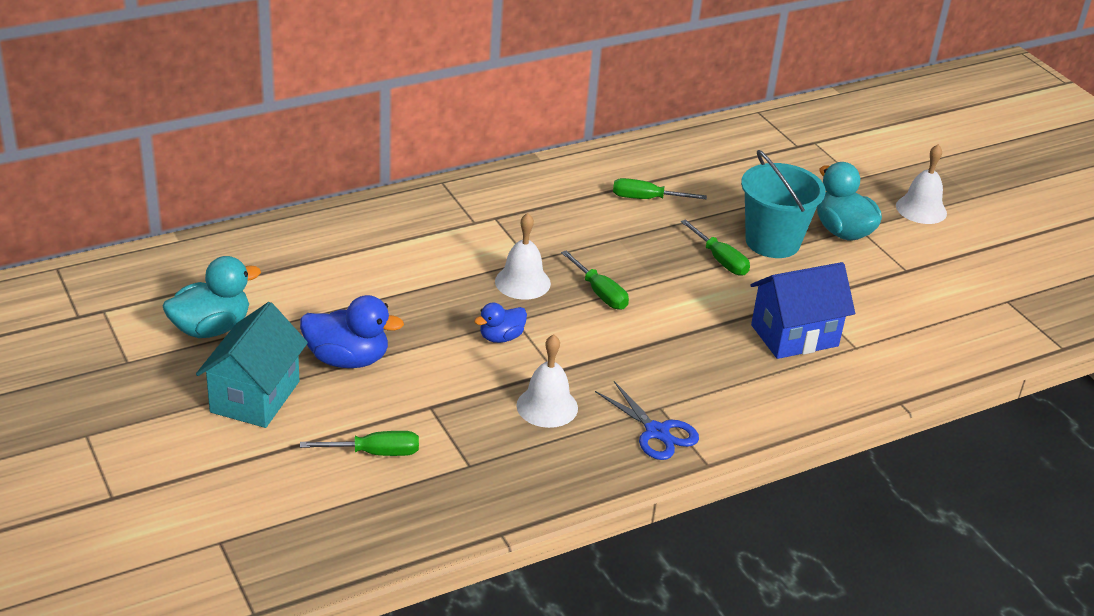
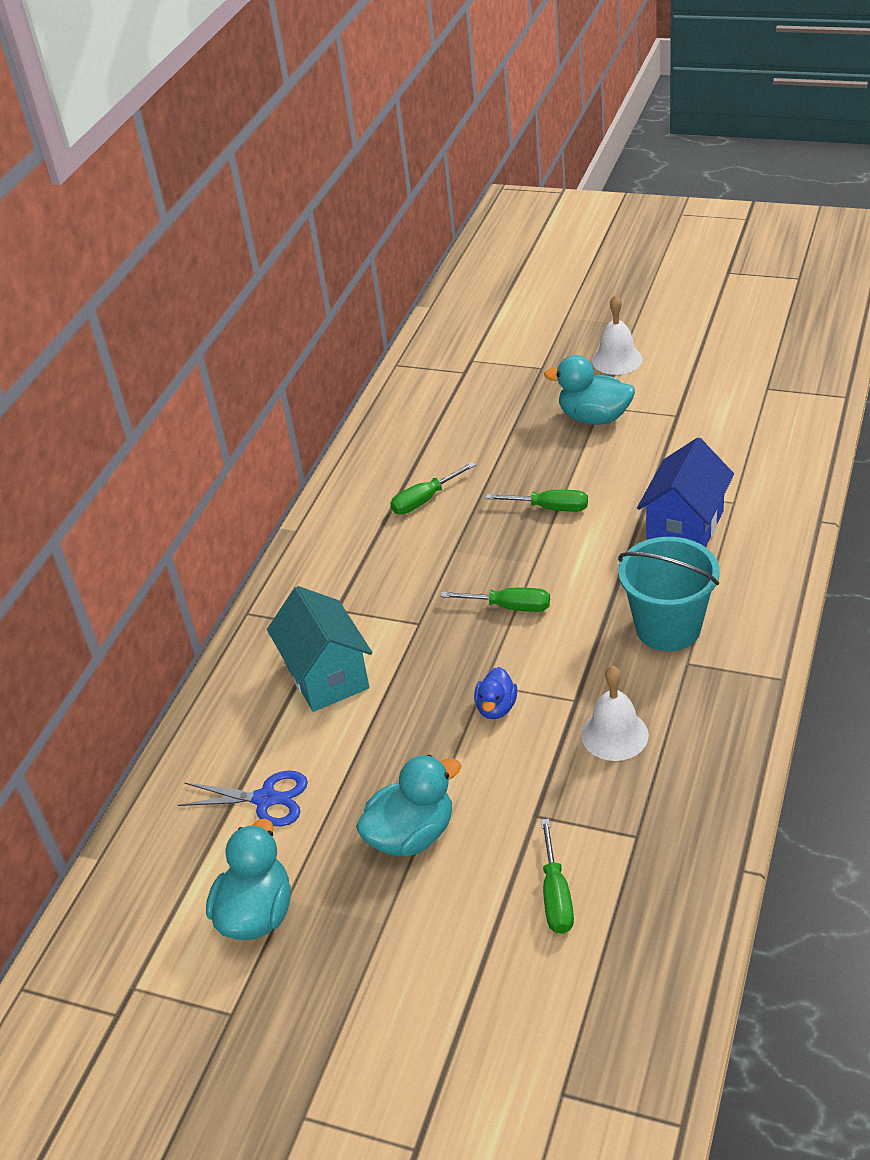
camera: 35 degrees left, 5 degrees up
(255, 397) = (390, 939): turquoise house -> turquoise house (326, 676)
(347, 359) = (411, 835): blue duck -> turquoise duck
(374, 453) = (556, 895): green screwdriver -> green screwdriver turned 135 degrees clockwise
(522, 282) = (441, 647): white bell -> none
(657, 432) = (715, 685): blue scissors -> blue scissors (265, 799)
(772, 242) = (562, 464): turquoise bucket -> turquoise bucket (668, 628)

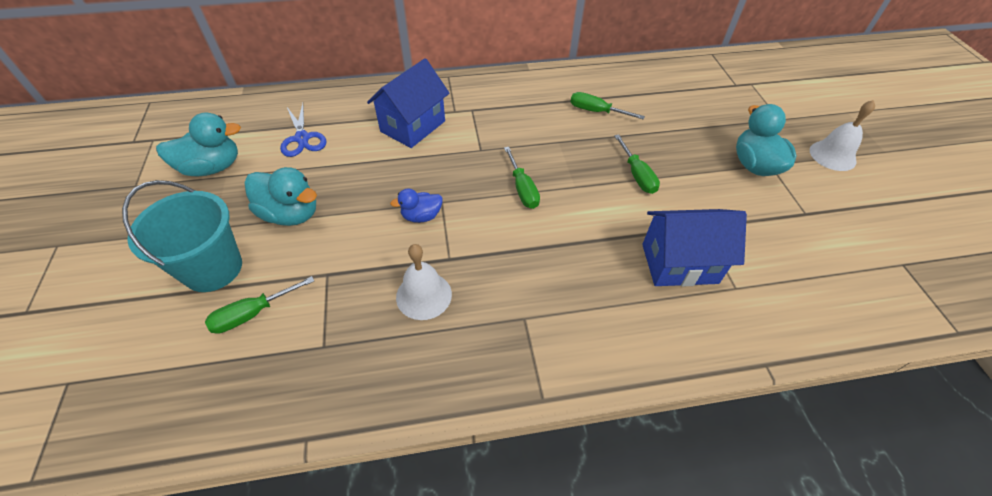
camera: 55 degrees right, 10 degrees up
(326, 676) = (413, 126): turquoise house -> blue house
(668, 628) = (556, 291): turquoise bucket -> turquoise bucket (213, 268)

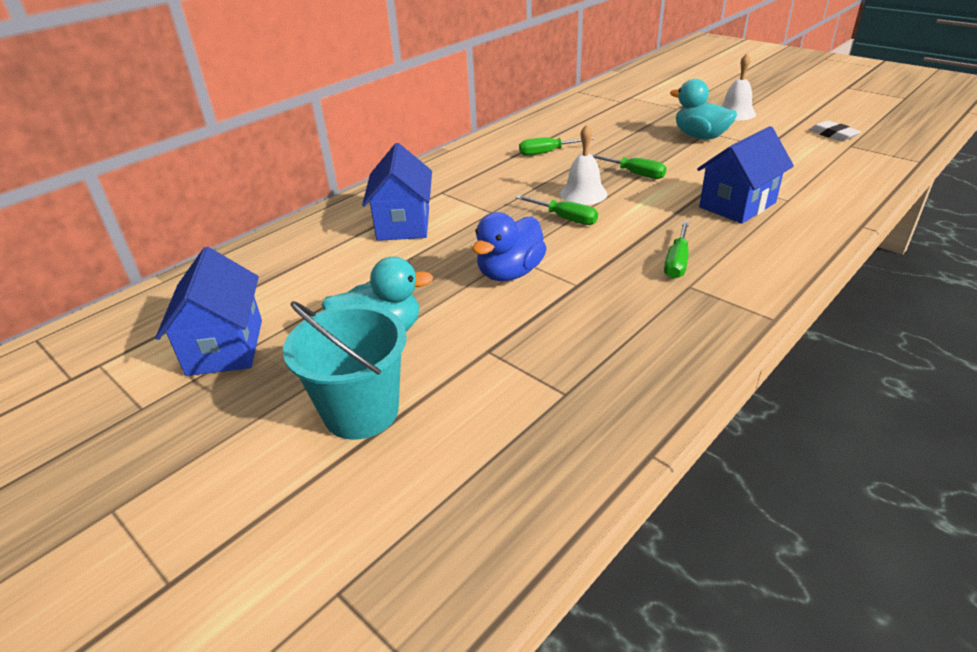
camera: 35 degrees left, 15 degrees down
(212, 167) = (225, 347): turquoise duck -> blue house
(253, 313) = (461, 414): green screwdriver -> green screwdriver (677, 262)
(302, 138) = (299, 280): blue scissors -> none
(421, 216) = (510, 273): blue duck -> blue duck, size x1.69
(424, 295) = (594, 316): white bell -> white bell (583, 193)
(903, 240) = (833, 135): none -> white eraser

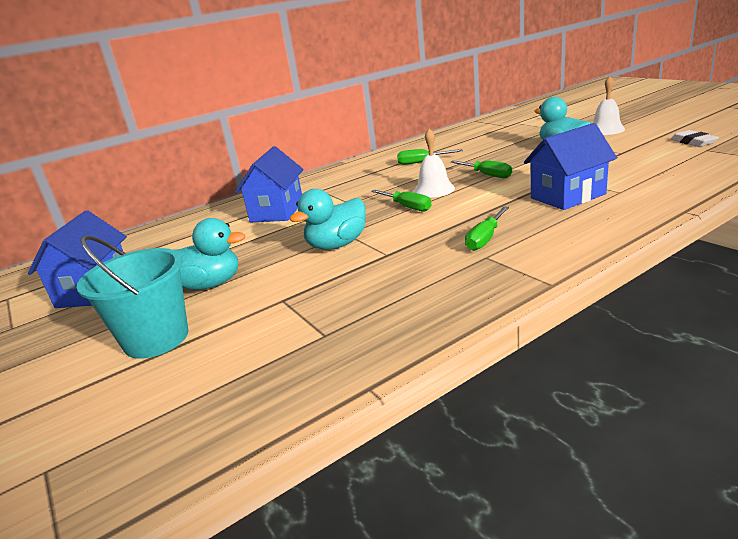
camera: 15 degrees right, 10 degrees down
(510, 273) = (337, 245): blue duck -> turquoise duck

